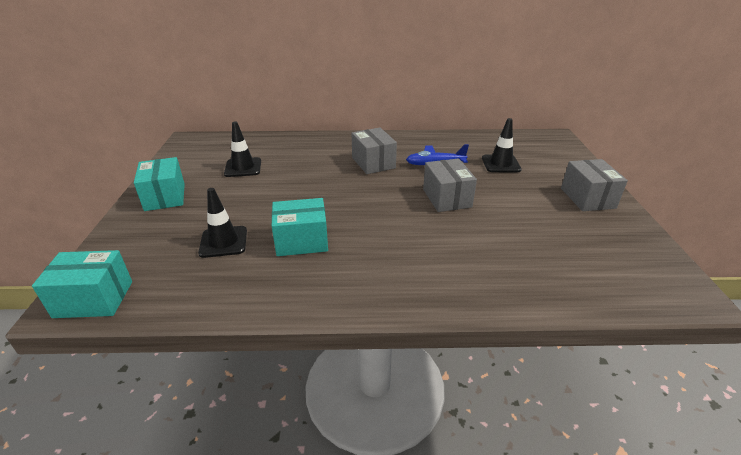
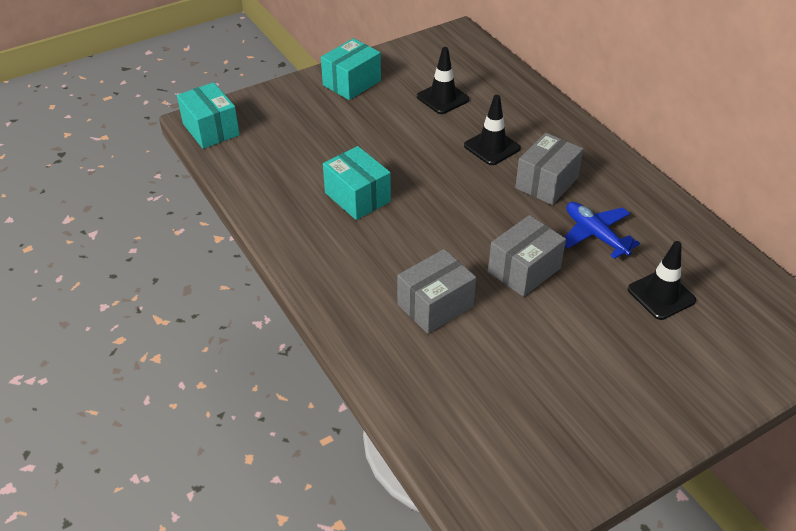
camera: 60 degrees right, 10 degrees up
(223, 242) = (319, 152): black traffic cone -> black traffic cone (492, 147)
(587, 198) = (648, 403): grey box -> grey box (435, 305)

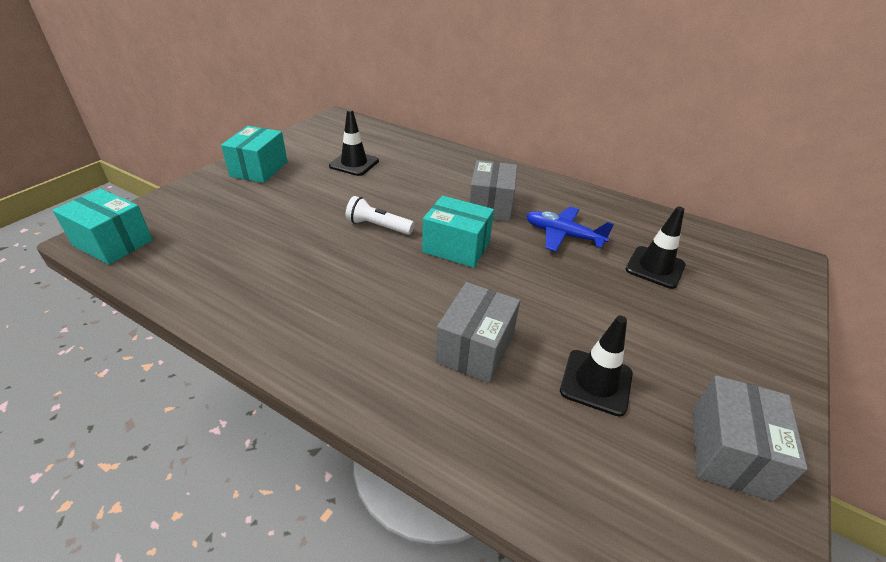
camera: 30 degrees left, 5 degrees down
(357, 197) = (322, 265): turquoise box -> turquoise box (456, 247)
(424, 174) = (378, 226): none -> white flashlight
(492, 147) = (424, 190): black traffic cone -> black traffic cone (596, 382)
(524, 270) = (531, 283): grey box -> grey box (729, 452)

